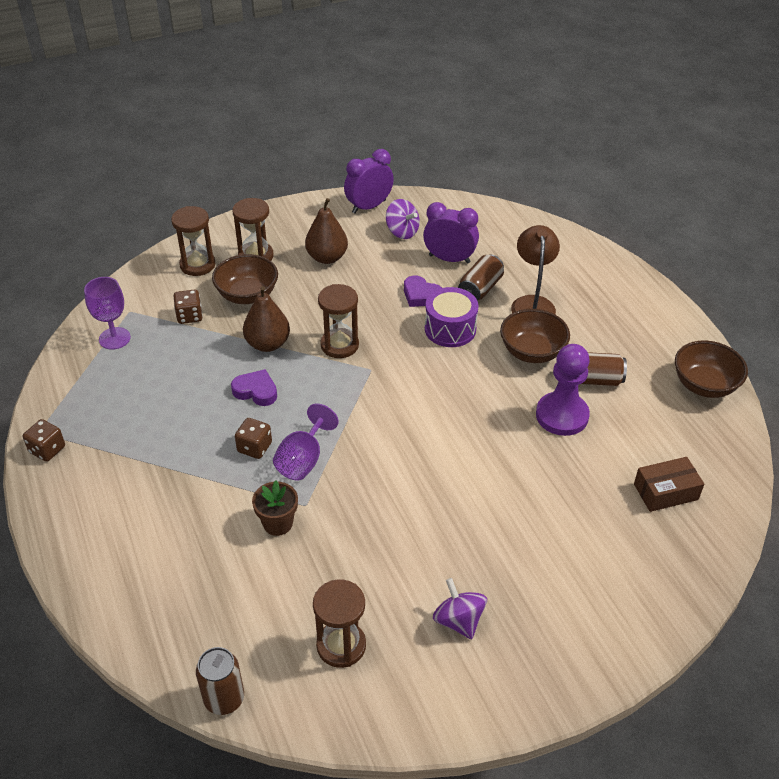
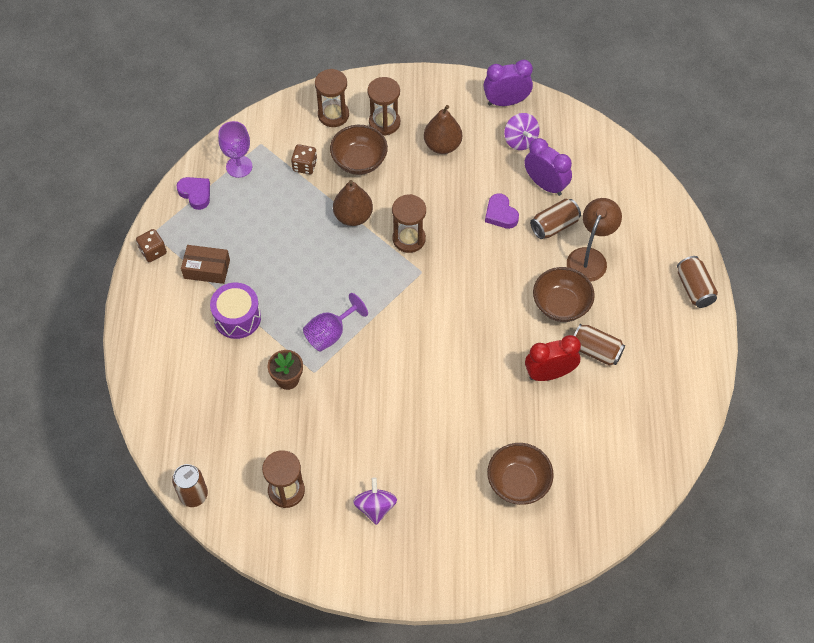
camera: 25 degrees right, 15 degrees up
(254, 447) = (300, 308): brown dice -> none
(256, 391) = (324, 258): purple heart -> purple heart (195, 194)
(450, 329) = (506, 257): purple drum -> purple drum (237, 318)
(562, 415) = (549, 373): purple pawn -> red clock
(647, 297) = (694, 288): none -> brown can
(665, 492) = (589, 472): brown box -> brown box (207, 269)
(704, 385) = (685, 392): brown bowl -> brown bowl (518, 482)

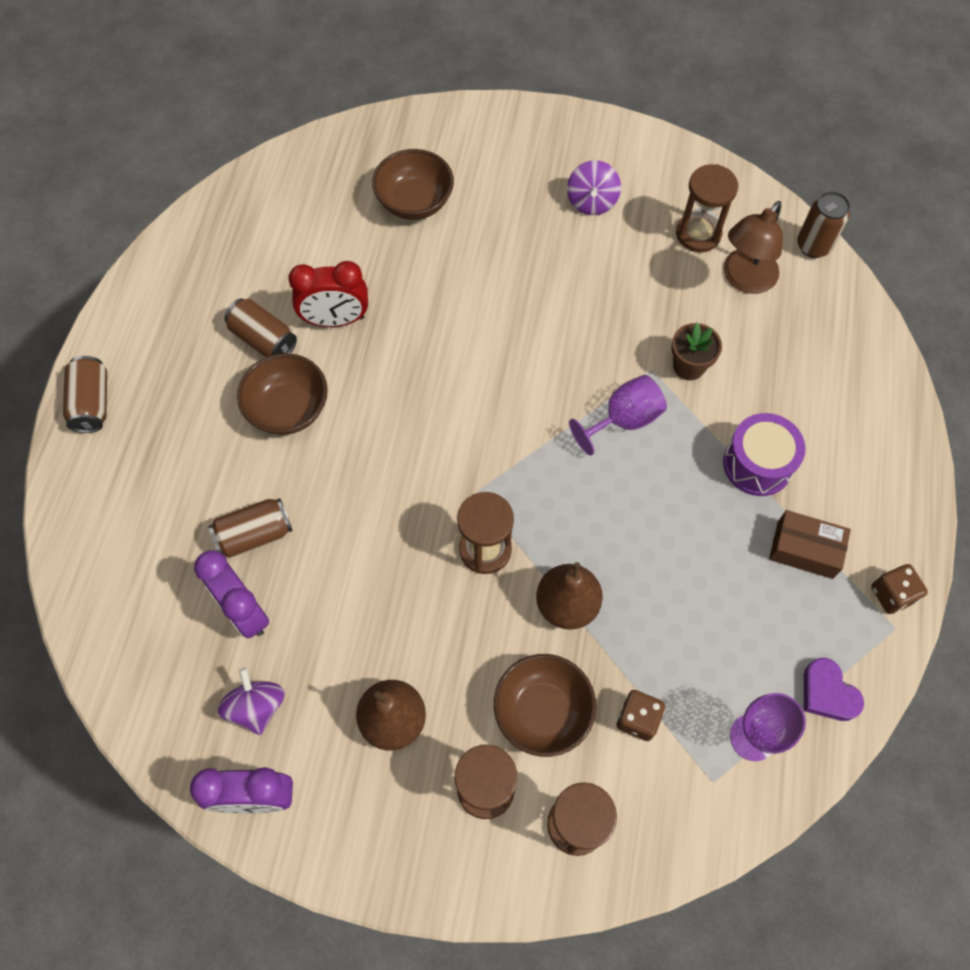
camera: 170 degrees left, 5 degrees up
(500, 214) = (332, 569): purple heart -> none
(590, 257) = (221, 474): brown lamp -> brown lamp (744, 279)

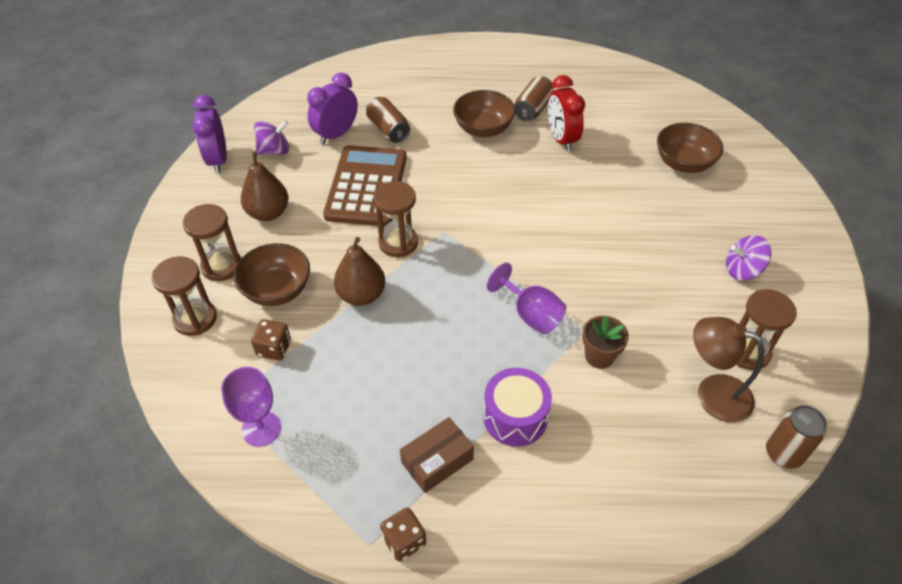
camera: 80 degrees right, 15 degrees down
(92, 403) = (462, 50): brown can -> none
(369, 578) = (366, 186): none -> brown calculator
(804, 550) = (437, 461): brown box -> brown box turned 45 degrees clockwise
(827, 693) = (302, 486): purple heart -> none

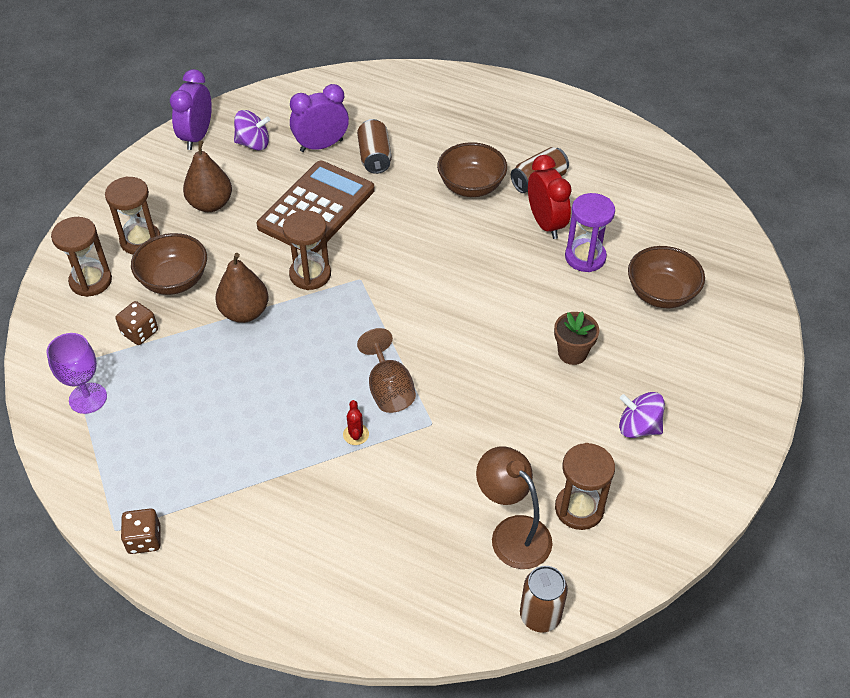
camera: 25 degrees right, 0 degrees up
(437, 461) = (215, 486): brown box -> none
(515, 417) = (308, 477): purple drum -> none
(530, 363) = (356, 434): none -> red cactus
(531, 314) = (388, 389): purple goblet -> brown goblet
(561, 139) = (546, 224): red clock -> red clock turned 150 degrees clockwise
(599, 356) = (426, 454): brown flower pot -> brown flower pot (572, 353)
(609, 155) = (585, 257): none -> purple hourglass

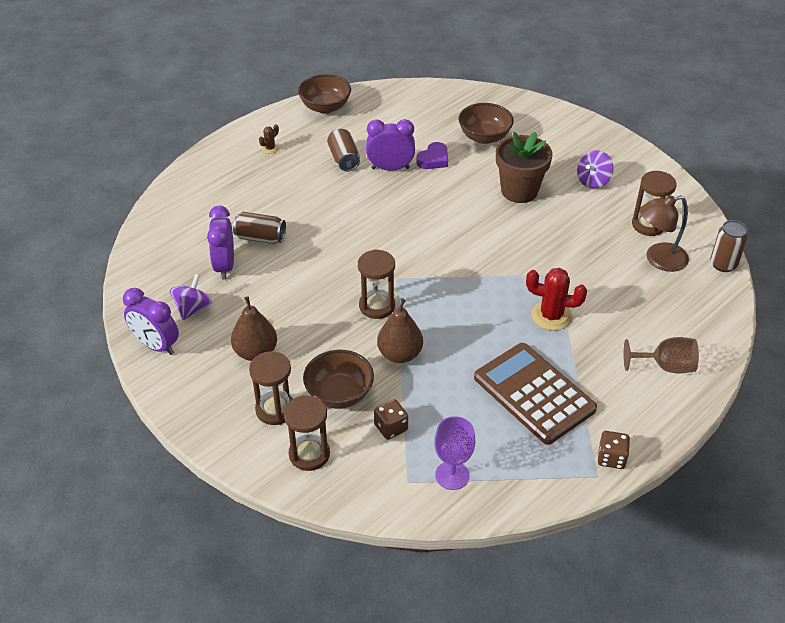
camera: 70 degrees left, 5 degrees down
(316, 208) = (301, 285): brown calculator -> brown calculator (534, 393)
(356, 434) = (551, 316): red cactus -> red cactus, size x2.01
(388, 389) = (515, 288): brown goblet -> brown goblet (665, 366)
(471, 186) = (328, 194): brown bowl -> brown bowl (325, 107)
(521, 120) = (270, 148): none -> brown cactus
(546, 224) = (390, 168): red clock -> purple clock
(572, 353) = (519, 191): brown flower pot -> brown flower pot, size x1.71
(585, 257) = (433, 159): purple hourglass -> purple heart

